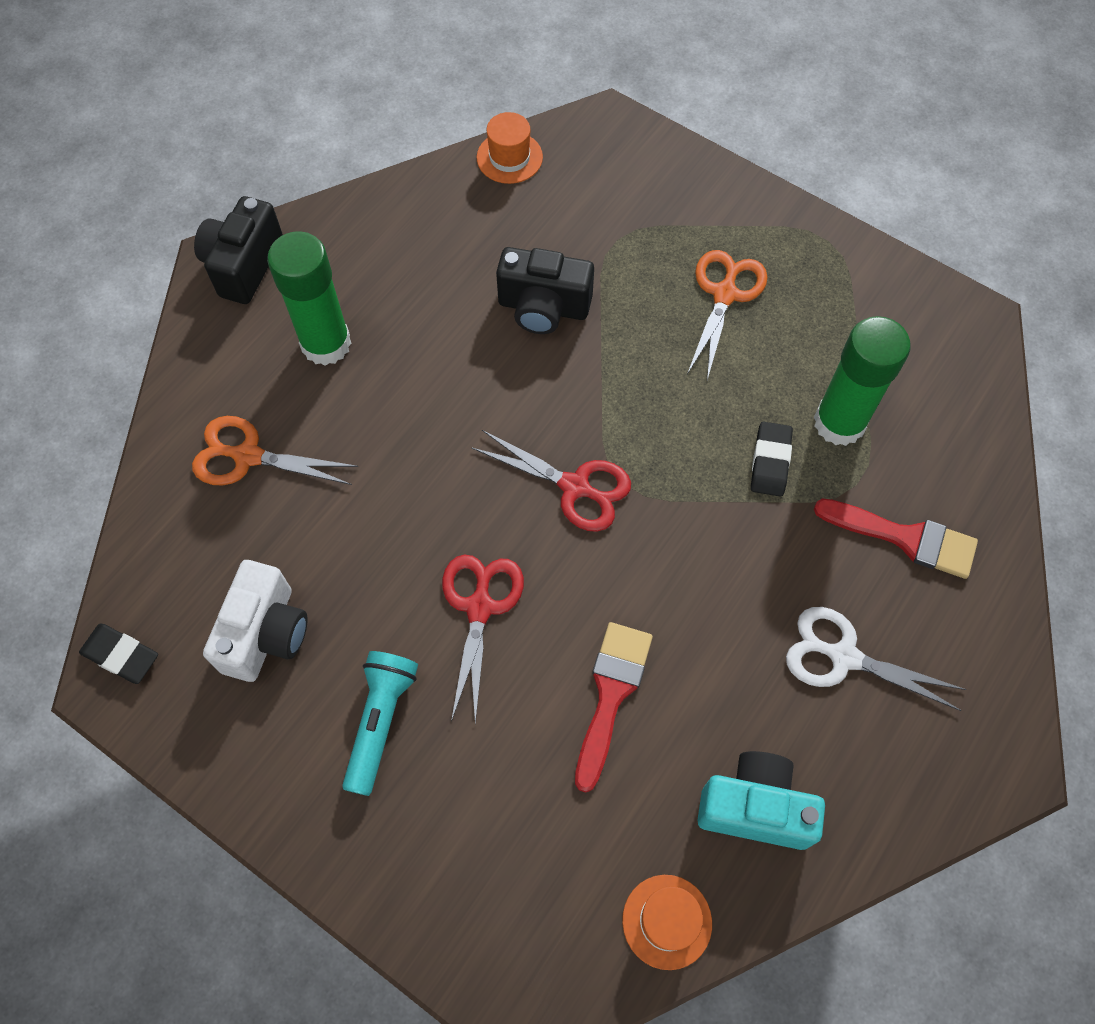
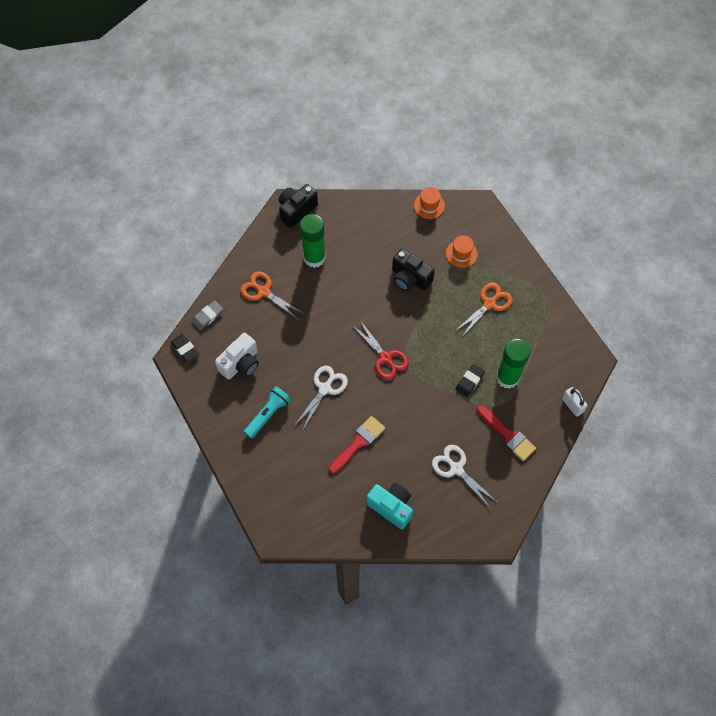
camera: 25 degrees right, 0 degrees up
(144, 560) = (208, 316): none -> grey eraser
(480, 607) = (325, 388): red scissors -> white scissors
(667, 921) = (338, 530): orange hat -> orange hat (461, 254)
(992, 424) = (572, 405): none -> white padlock

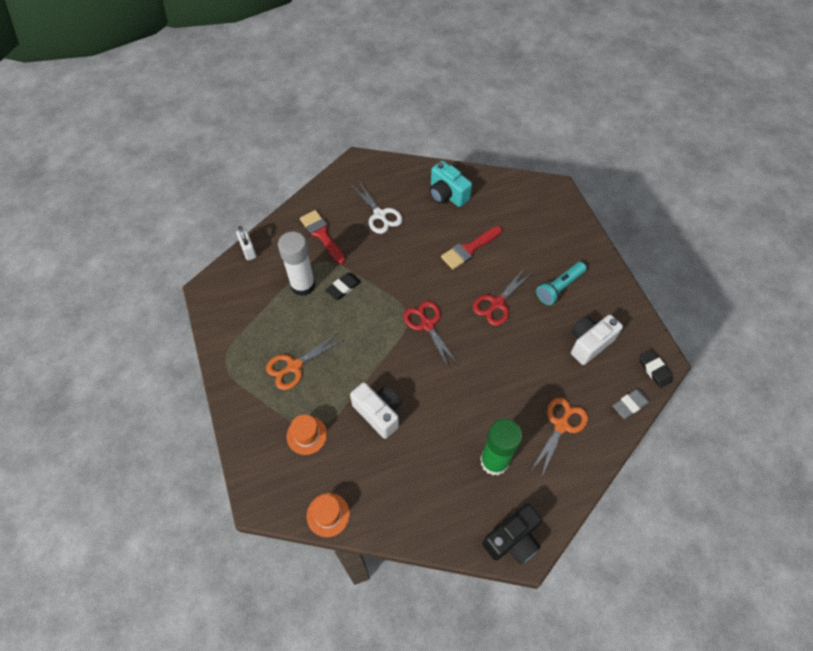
camera: 170 degrees left, 5 degrees down
(263, 292) = (561, 425): orange scissors -> orange scissors turned 105 degrees counterclockwise
(325, 388) = (497, 303): white scissors -> red scissors
(410, 278) = (378, 413): black camera -> white camera
(507, 377) = (303, 285): green glue stick -> white glue stick

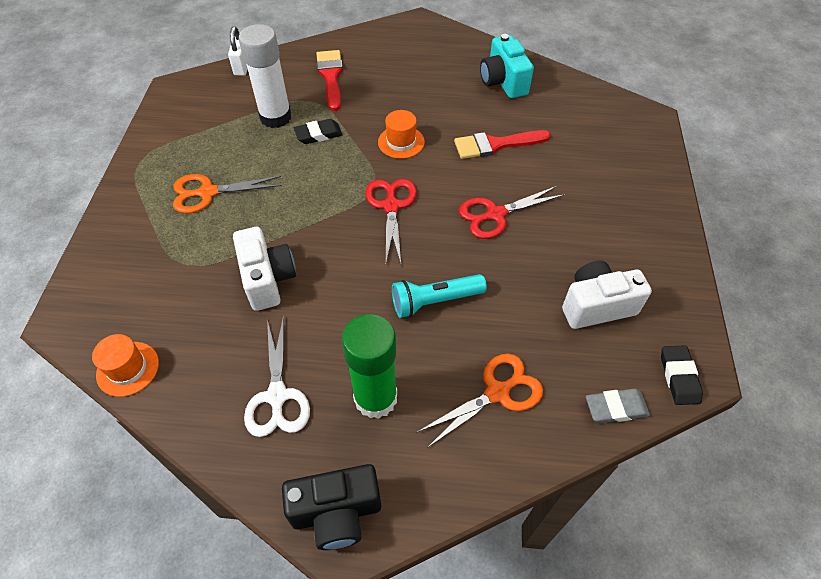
camera: 25 degrees right, 5 degrees down
(307, 435) = (169, 269): orange hat -> orange hat (401, 142)
(380, 215) = (409, 78): white scissors -> white scissors (277, 396)
(559, 287) = (591, 225): turquoise flashlight -> turquoise flashlight (434, 301)

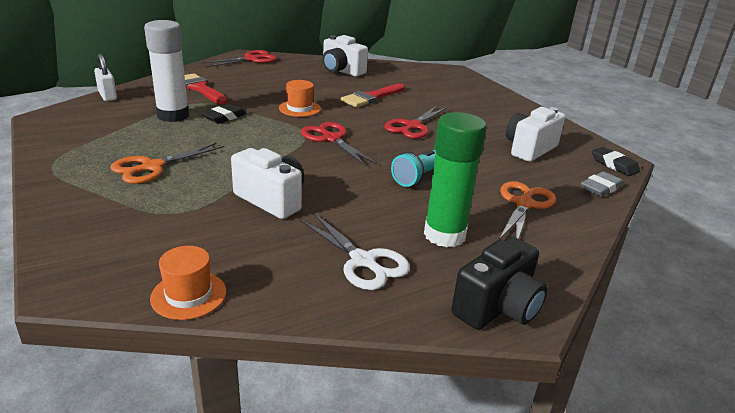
camera: 35 degrees left, 25 degrees down
(420, 33) = (251, 59): none -> red scissors
(503, 82) = (341, 71): turquoise camera -> white camera

